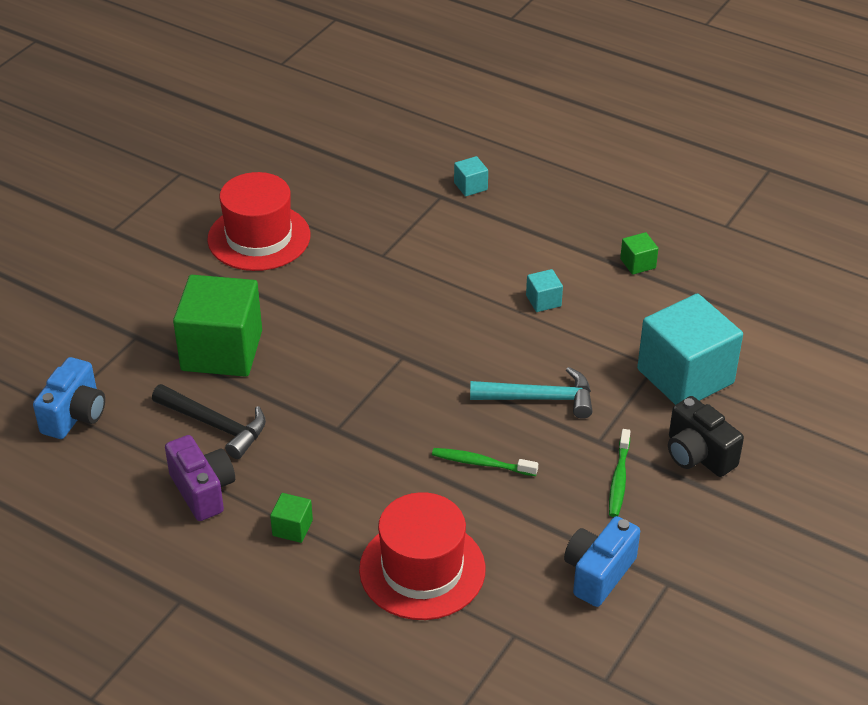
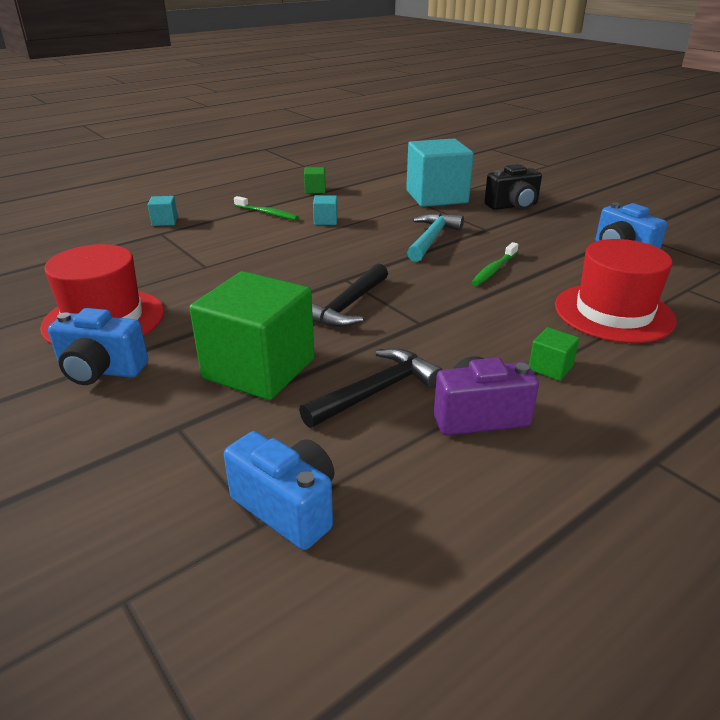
camera: 70 degrees left, 10 degrees down
(187, 270) = (101, 371): none -> blue camera
(346, 372) = (347, 306): none -> black hammer
(619, 479) = (528, 230): green toothbrush -> green toothbrush (267, 213)

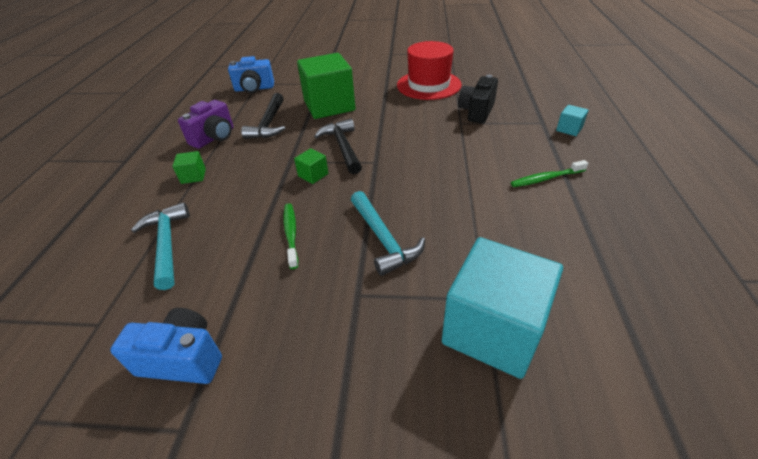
camera: 135 degrees right, 10 degrees up
(101, 371) = (381, 77): blue camera -> none
(315, 190) = (603, 237): green cube -> green cube (313, 175)
(325, 221) = (495, 201): turquoise cube -> none
(513, 206) = (386, 386): black camera -> black camera (476, 112)
(613, 312) = (167, 244): red hat -> turquoise hammer

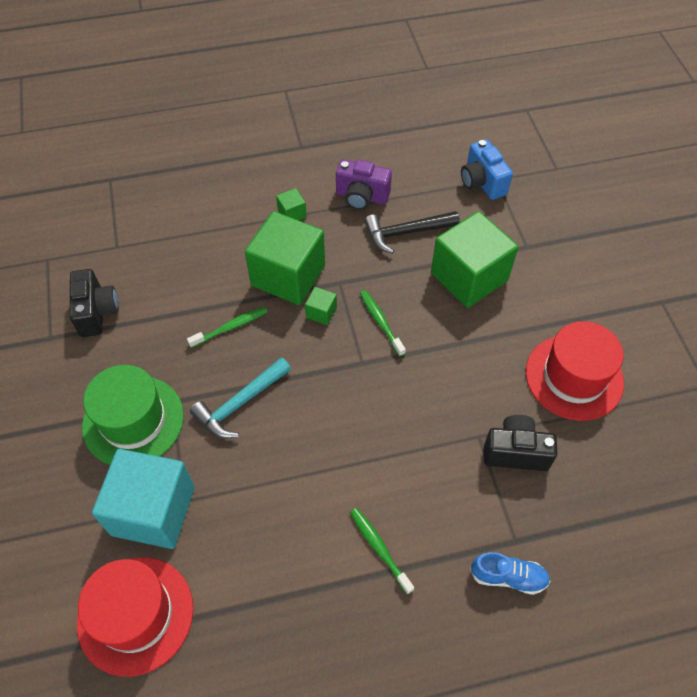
camera: 70 degrees right, 15 degrees up
(167, 244) = (199, 243): turquoise hammer -> none
(183, 359) = (97, 312): blue camera -> black camera
(260, 188) = (288, 275): none -> green cube
(342, 147) = (380, 322): black hammer -> green toothbrush
(367, 335) = (133, 420): none -> green hat
(569, 129) = (508, 577): turquoise cube -> blue shoe
(625, 364) = (135, 615): none -> red hat

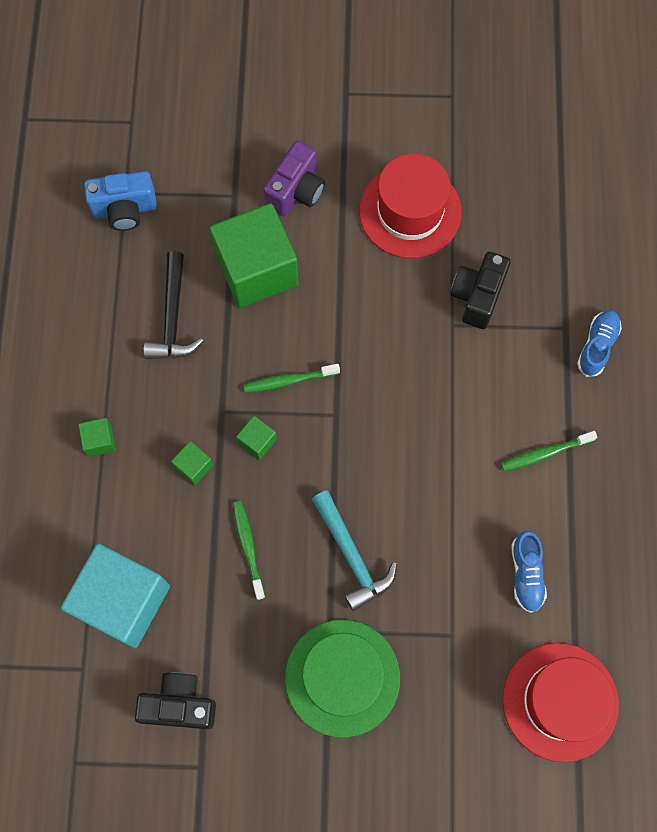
camera: 75 degrees left, 15 degrees up
(153, 511) = (455, 669): turquoise cube -> turquoise cube (123, 601)
(254, 556) = (526, 574): none -> blue shoe
(288, 275) = (194, 466): green cube -> green cube, size x0.41
(361, 197) = (101, 352): purple camera -> purple camera (296, 191)

